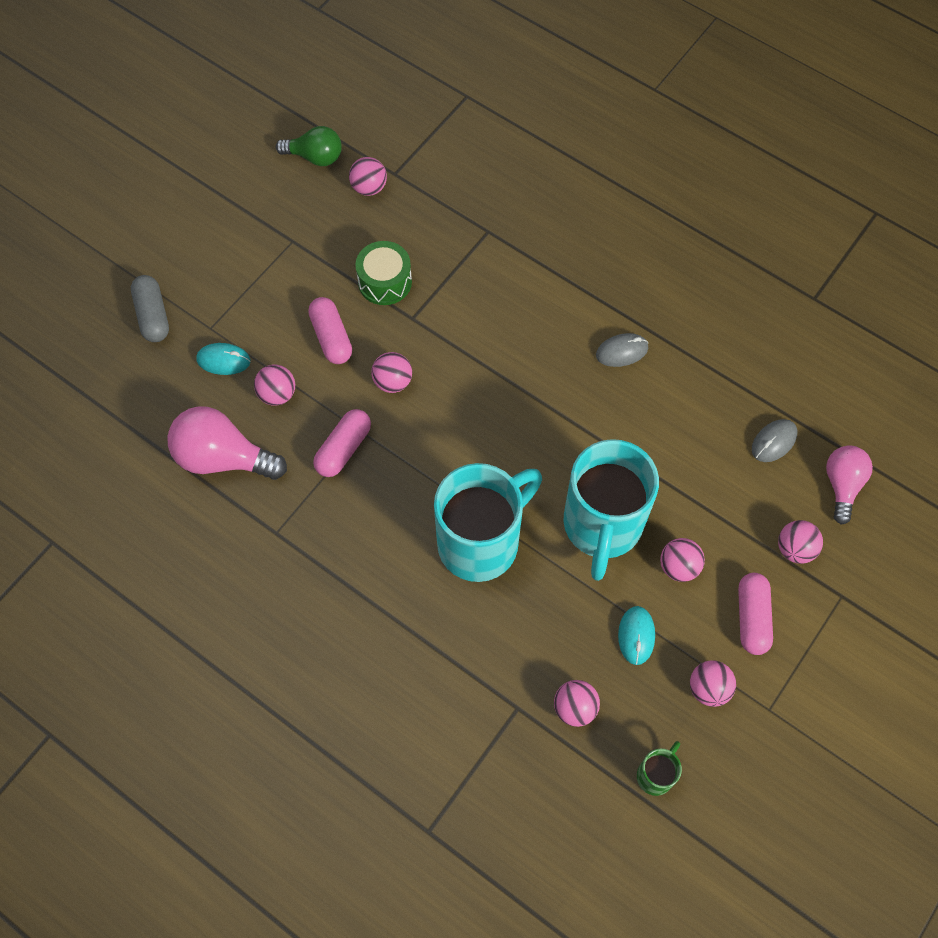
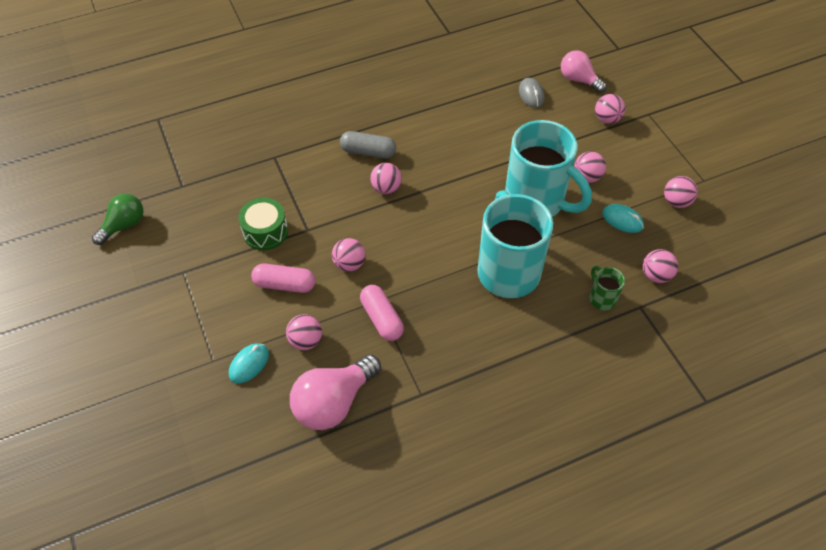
camera: 60 degrees left, 10 degrees down
(153, 315) = (168, 397): grey capsule -> grey capsule (368, 152)
(369, 188) = (180, 205): pink ball -> pink ball (386, 188)
(622, 351) = (419, 133): grey mouse -> none
(656, 775) = (721, 255): green mug -> green mug (601, 298)
(752, 618) = (640, 159): pink capsule -> none

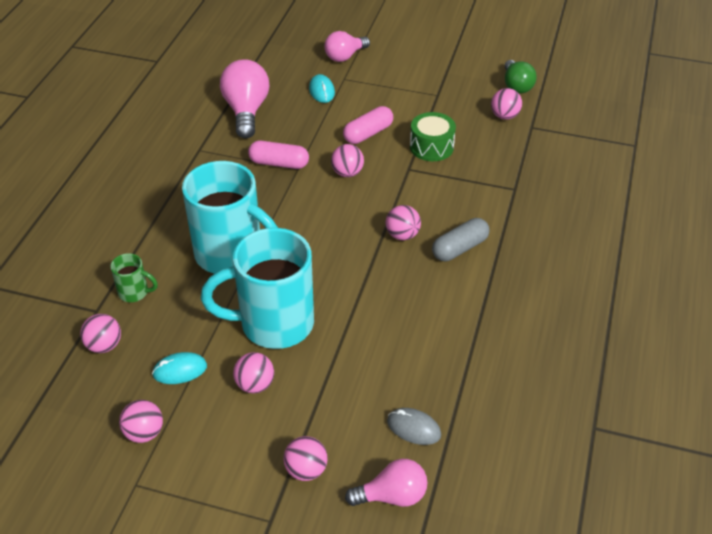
camera: 130 degrees right, 10 degrees down
(171, 388) = (345, 56): none -> pink light bulb
(306, 341) = (308, 121): pink ball -> pink ball (504, 116)

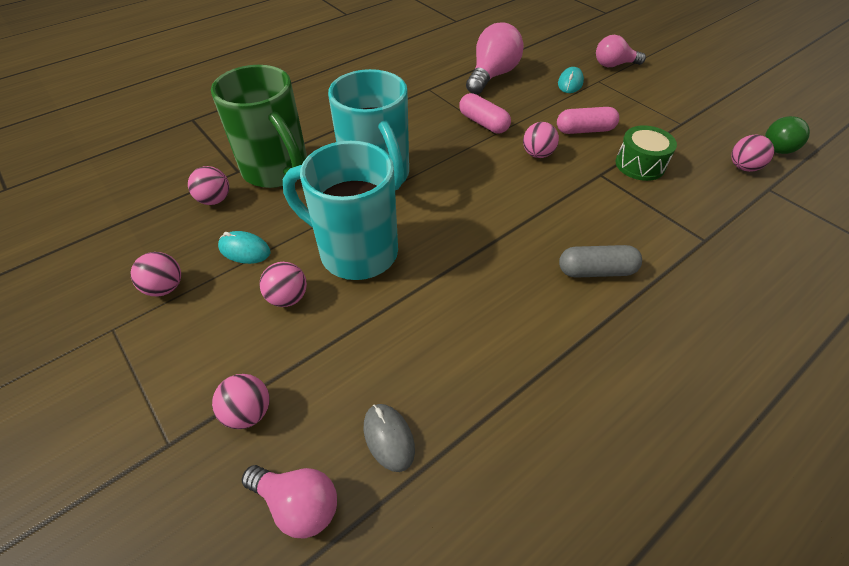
camera: 35 degrees right, 5 degrees up
(135, 293) = (277, 171): green mug -> green mug, size x2.35
(402, 235) = (545, 230): pink ball -> none

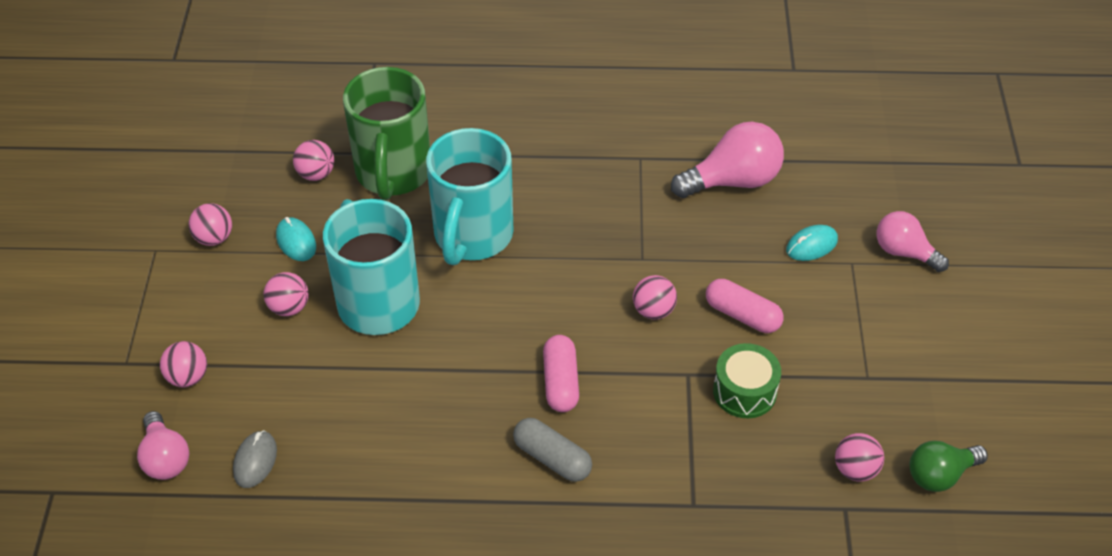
camera: 40 degrees right, 0 degrees up
(483, 123) = (645, 238): pink capsule -> pink capsule (560, 382)

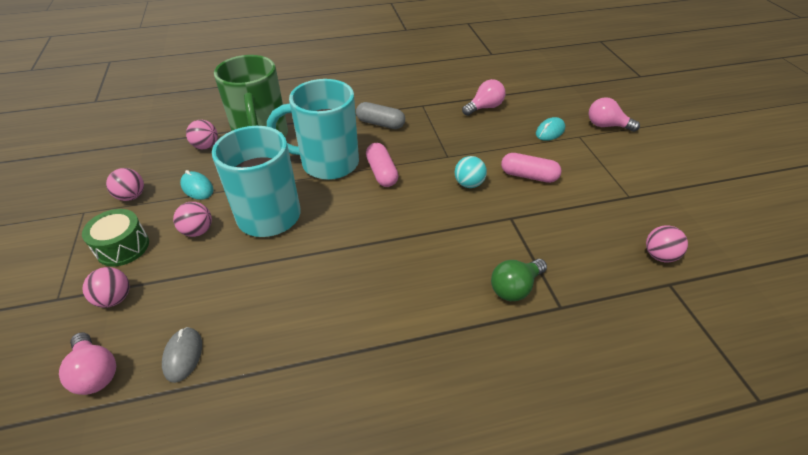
camera: 15 degrees left, 5 degrees down
(472, 237) = (327, 163): turquoise mug -> turquoise mug turned 90 degrees clockwise
(552, 458) = (437, 296): grey capsule -> grey capsule (380, 123)
(560, 382) = (423, 241): pink capsule -> pink capsule (382, 172)
(653, 310) = (469, 184): pink ball -> turquoise ball
(733, 181) = (484, 107): pink light bulb -> pink light bulb, size x0.65
(744, 391) = (555, 221): green drum -> green drum (123, 247)
(940, 475) = (716, 246): green light bulb -> green light bulb (515, 287)

